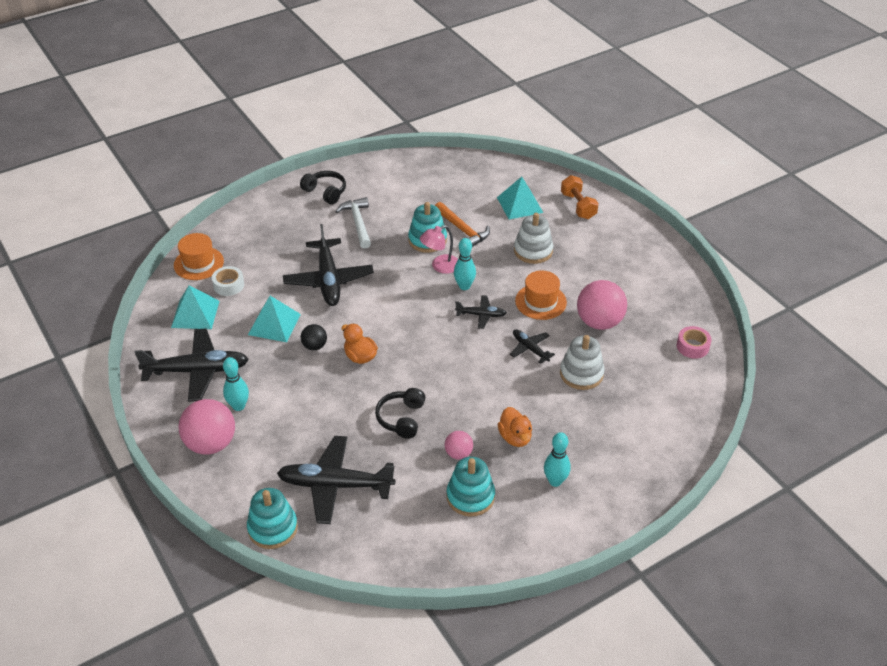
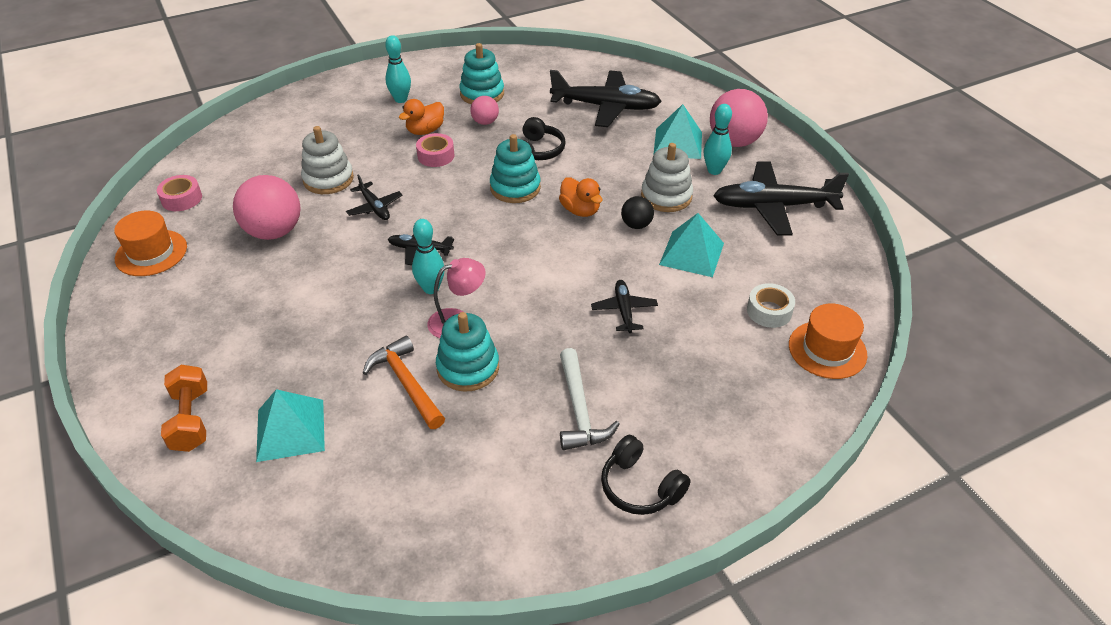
camera: 175 degrees left, 0 degrees up
(195, 314) = (802, 273): turquoise pyramid -> turquoise pyramid (678, 143)
(272, 528) = (659, 84): turquoise stacking toy -> turquoise stacking toy (515, 188)
(328, 279) = (624, 310): black plane -> black plane, size x0.50
(495, 406) = (436, 156): none -> pink tape
(515, 437) = (425, 131): orange duck -> orange duck turned 120 degrees counterclockwise
(533, 251) = (310, 337): white stacking toy -> white stacking toy (666, 196)
(540, 301) = (335, 261): orange hat -> orange hat (151, 253)

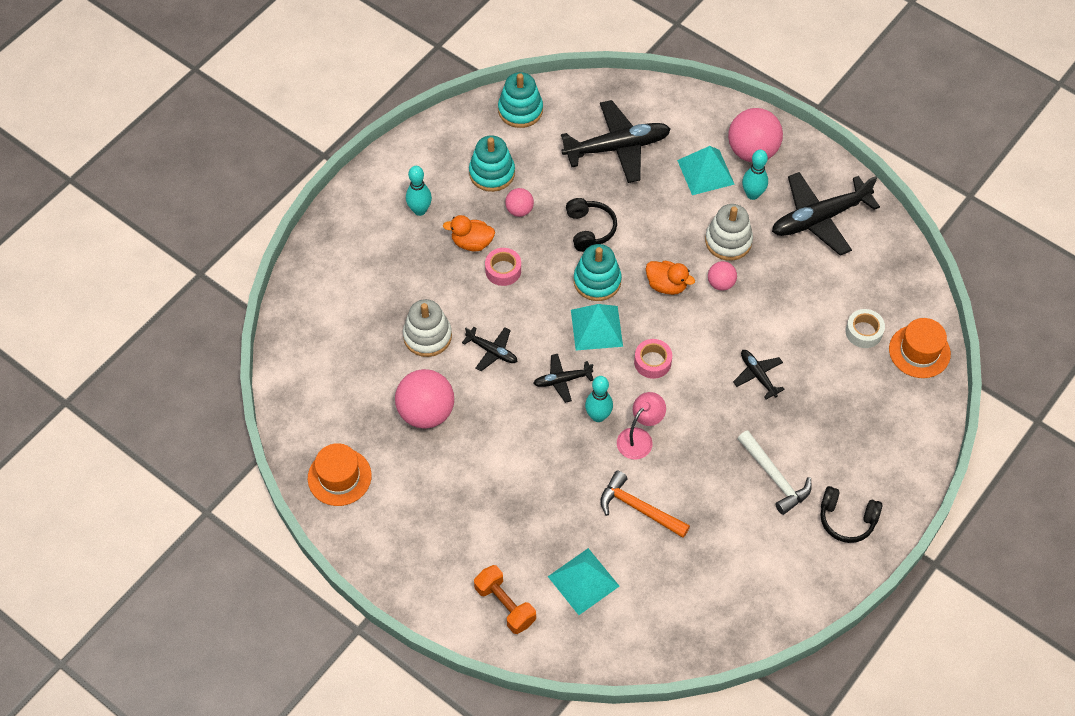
camera: 25 degrees left, 15 degrees up
(182, 199) = (314, 410): pink tape -> pink tape (652, 362)
(425, 131) = (472, 243): orange duck -> orange duck turned 75 degrees clockwise
(468, 368) = (674, 476): turquoise stacking toy -> turquoise stacking toy (520, 110)
(636, 225) = (721, 283): black ball -> pink ball
(691, 253) = (779, 297): turquoise pyramid -> turquoise pyramid (596, 328)

